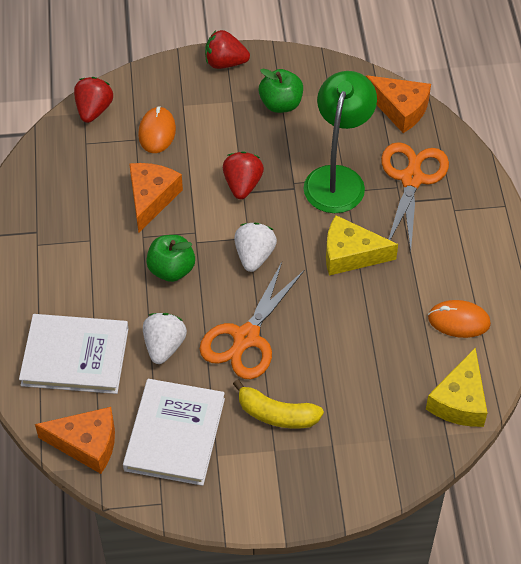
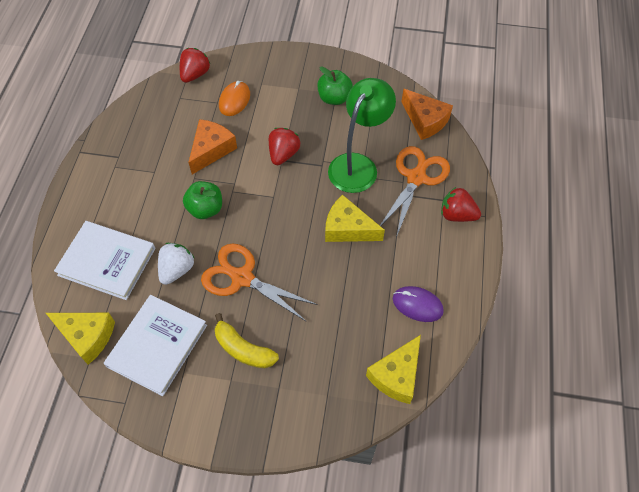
camera: 15 degrees right, 5 degrees up
(86, 444) = (87, 336): orange cheese -> yellow cheese
(225, 63) = (303, 59): red strawberry -> red strawberry (457, 215)
(246, 337) = (242, 278): orange scissors -> orange scissors turned 75 degrees clockwise
(254, 256) = (272, 212): white strawberry -> none
(459, 321) = (417, 305): orange mouse -> purple mouse

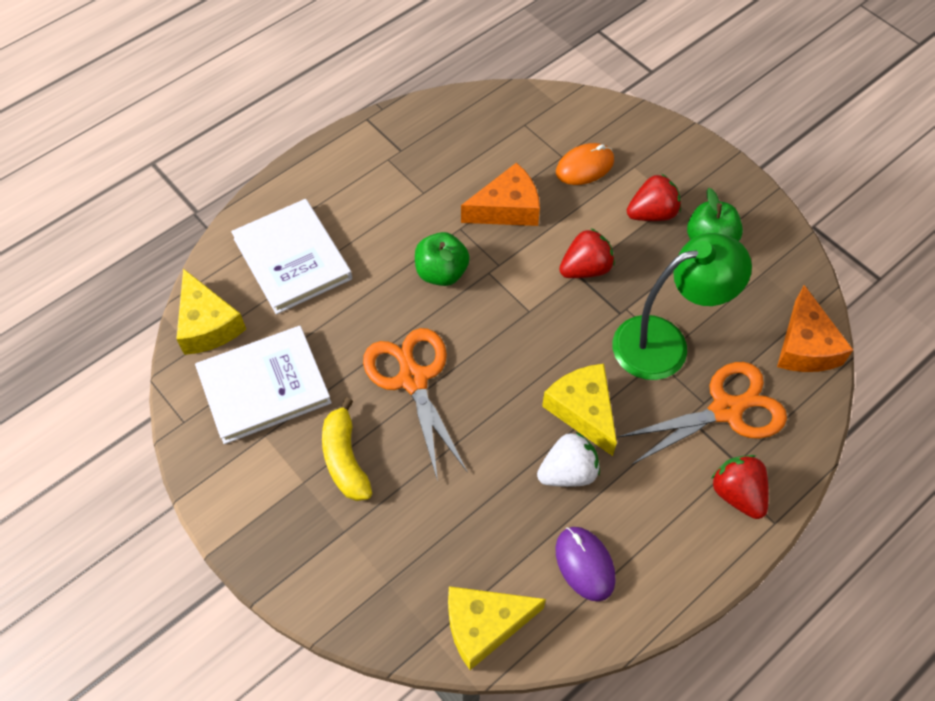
camera: 40 degrees right, 0 degrees up
(177, 269) = (353, 319): white strawberry -> white strawberry (568, 472)
(195, 74) = (565, 107): red strawberry -> red strawberry (652, 213)

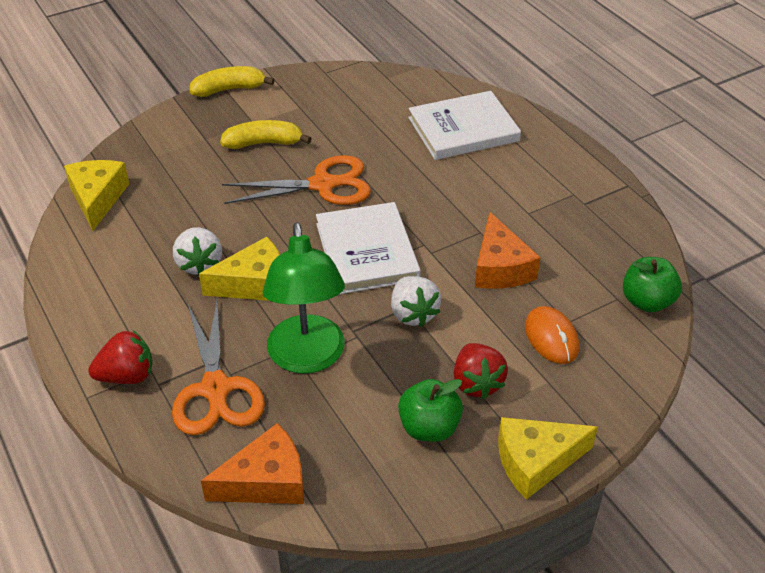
camera: 100 degrees right, 15 degrees down
(208, 324) = (407, 85): yellow cheese -> yellow cheese (536, 462)
(232, 531) = (229, 89): none -> yellow banana
(264, 387) = (342, 109): white book -> white book (366, 252)
(441, 272) = (430, 213): green apple -> green apple (647, 301)
(585, 268) = (413, 314): red strawberry -> white strawberry
(585, 564) = (115, 260): purple mouse -> none
(805, 346) = (266, 481): orange cheese -> orange cheese turned 150 degrees clockwise

